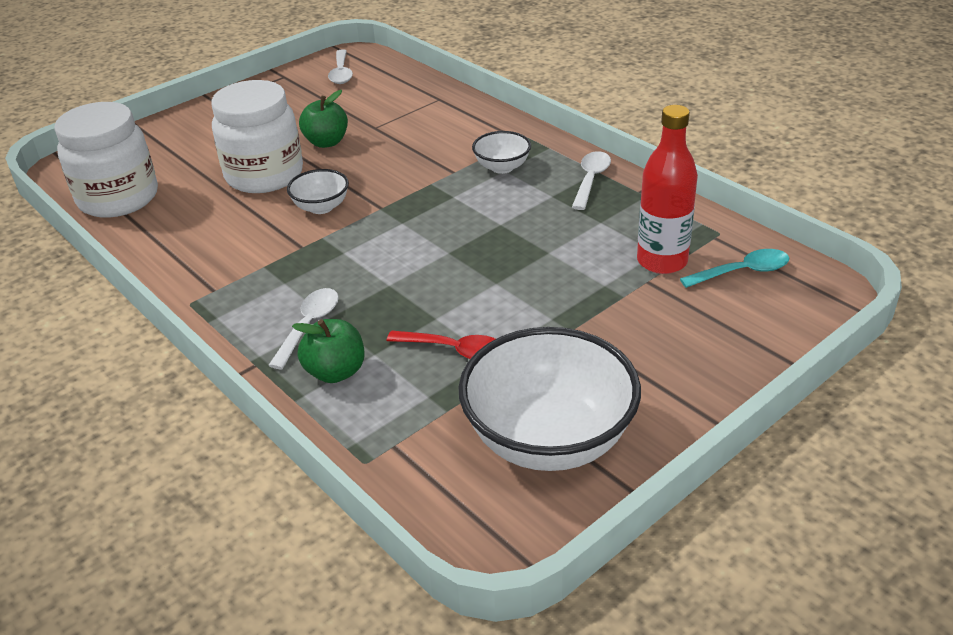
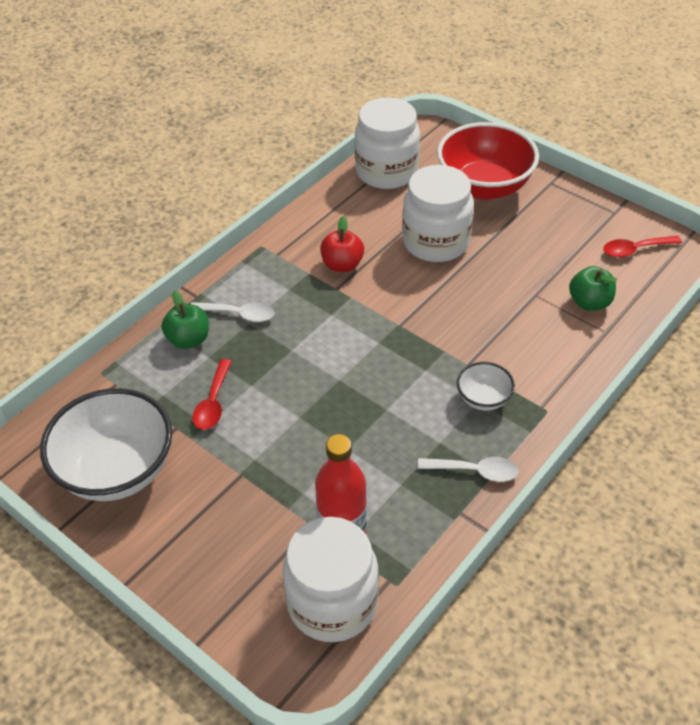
camera: 80 degrees right, 10 degrees up
(195, 139) = (484, 186): none -> red bowl
(264, 240) = (342, 265): none -> red apple
(321, 207) = (393, 287): white bowl -> none
(326, 142) = (499, 268): green apple -> green apple (589, 302)
(341, 73) = (635, 250): white spoon -> red spoon
(742, 272) = (332, 603): turquoise spoon -> white jar

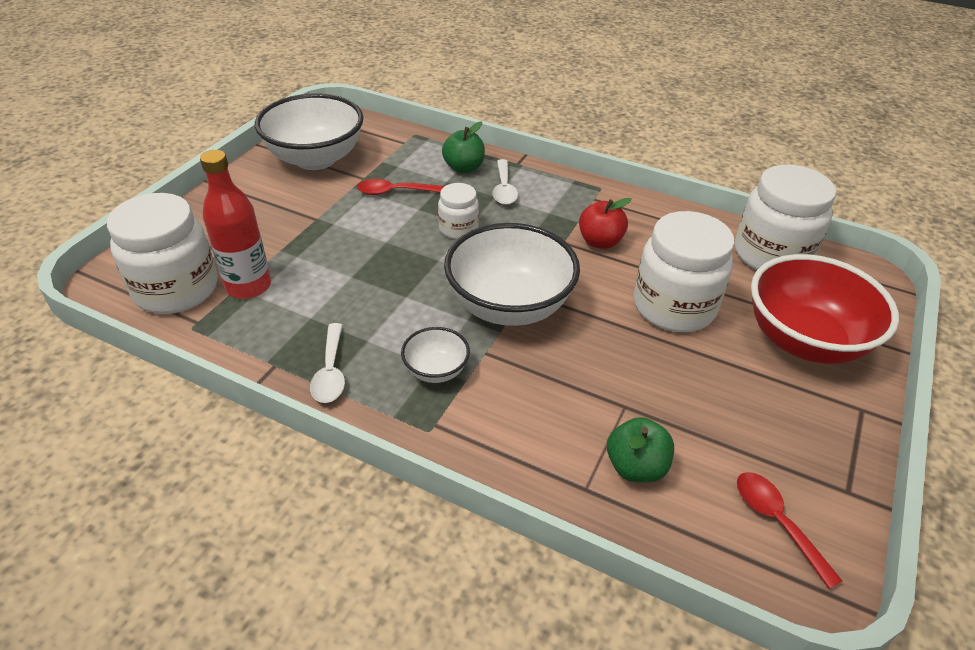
camera: 75 degrees right, 5 degrees down
(295, 358) = (458, 229): none -> white jar
(414, 340) = (509, 306): none -> white bowl

